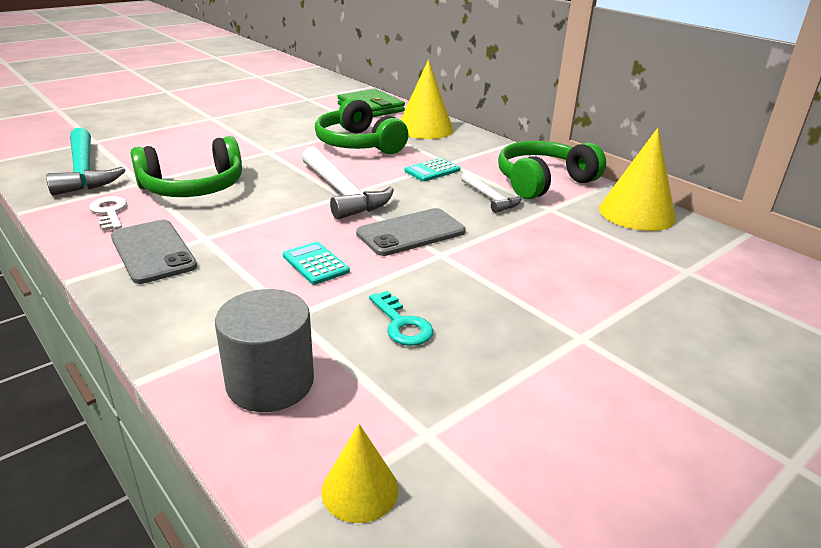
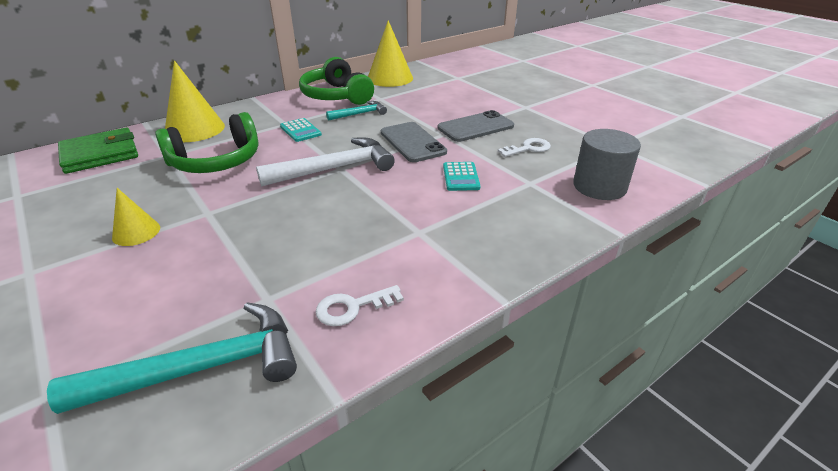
camera: 85 degrees left, 5 degrees up
(153, 251) = (446, 258): grey phone -> grey phone (475, 127)
(193, 188) = (298, 254): green headphones -> none
(315, 264) = (461, 177): turquoise calculator -> turquoise calculator turned 60 degrees counterclockwise
(360, 489) = (659, 161): yellow cone -> yellow cone (136, 232)
(402, 324) = (528, 148): turquoise key -> white key
(490, 198) = (359, 114): white hammer -> turquoise hammer

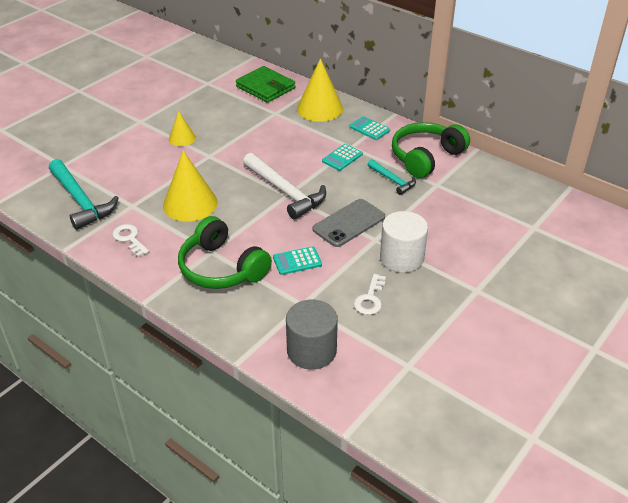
camera: 75 degrees right, 5 degrees up
(216, 161) = (275, 136): green headphones -> green headphones (221, 268)
(264, 111) = (369, 129): none -> turquoise calculator
(390, 78) = (496, 179): yellow cone -> yellow cone (190, 204)
(475, 127) = (401, 258): grey phone -> white cylinder
(528, 148) = (370, 299): white key -> white key turned 60 degrees clockwise

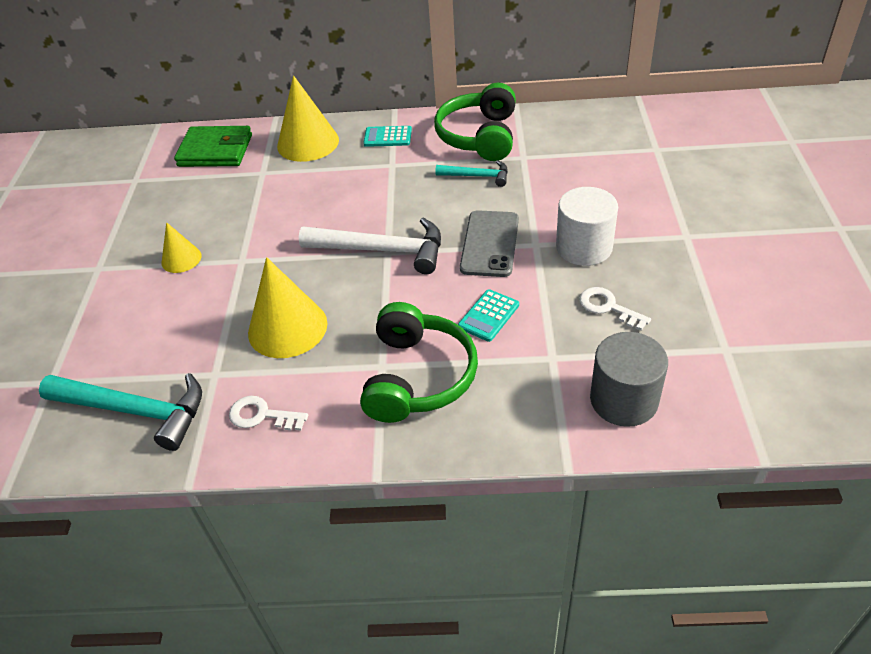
camera: 35 degrees left, 5 degrees up
(221, 268) = (418, 377): green headphones -> green headphones turned 90 degrees counterclockwise
(342, 158) = (397, 181): turquoise calculator -> none
(370, 299) = (608, 307): white key -> white key turned 150 degrees clockwise

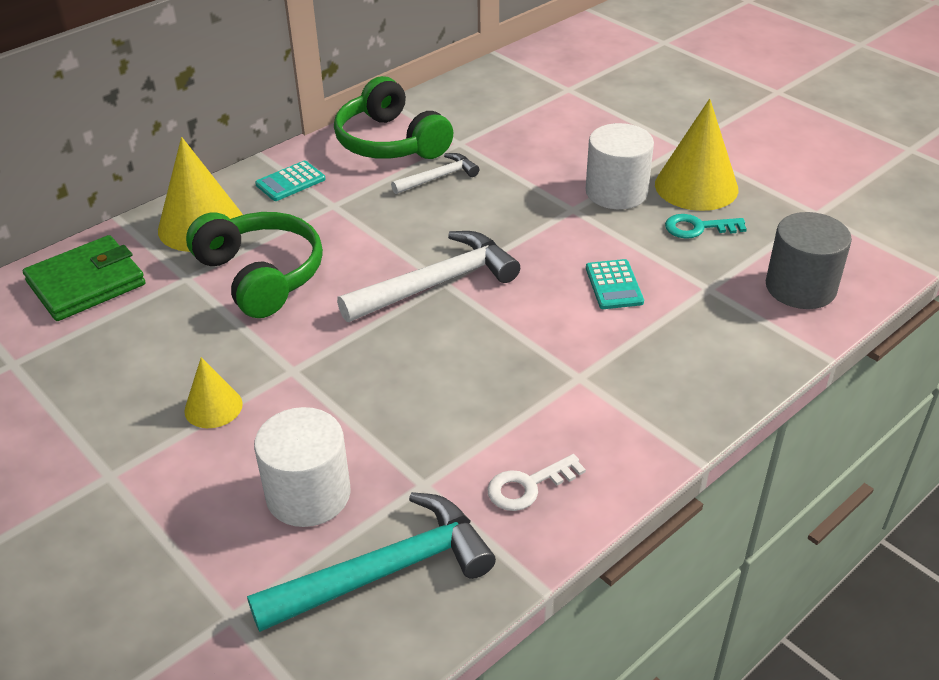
camera: 45 degrees left, 5 degrees down
(158, 340) = (308, 494): none -> white cylinder
(287, 328) = (439, 400): yellow cone -> yellow cone (696, 186)
(418, 377) = (623, 366): green headphones -> green headphones (261, 275)
(477, 176) = (438, 177): turquoise hammer -> white hammer
(490, 244) = (532, 228): grey phone -> none
(608, 307) = (698, 228): white key -> turquoise key

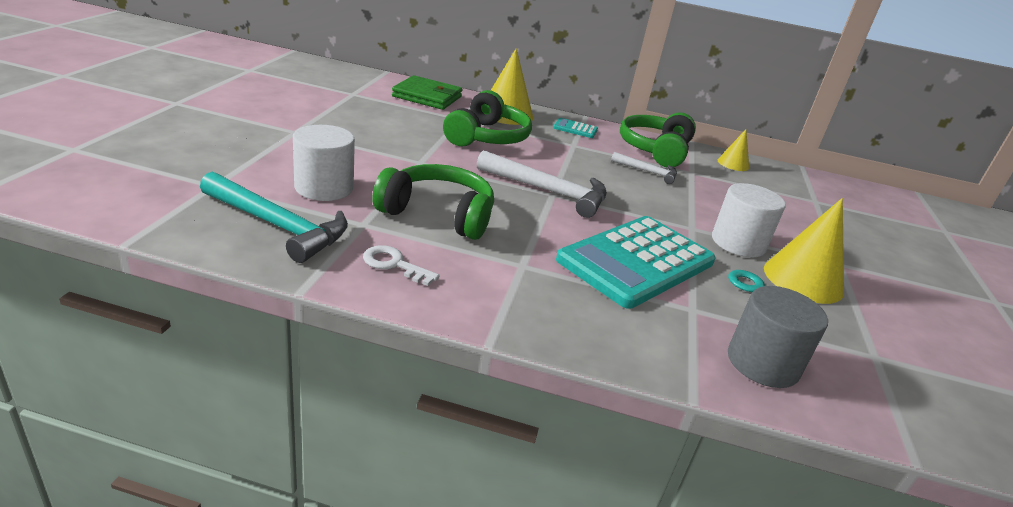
camera: 50 degrees right, 10 degrees down
(213, 407) = (369, 146): yellow cone -> yellow cone (733, 164)
(437, 405) = (438, 214): none -> green headphones
(614, 285) = (636, 261): turquoise calculator -> turquoise calculator, size x2.47

